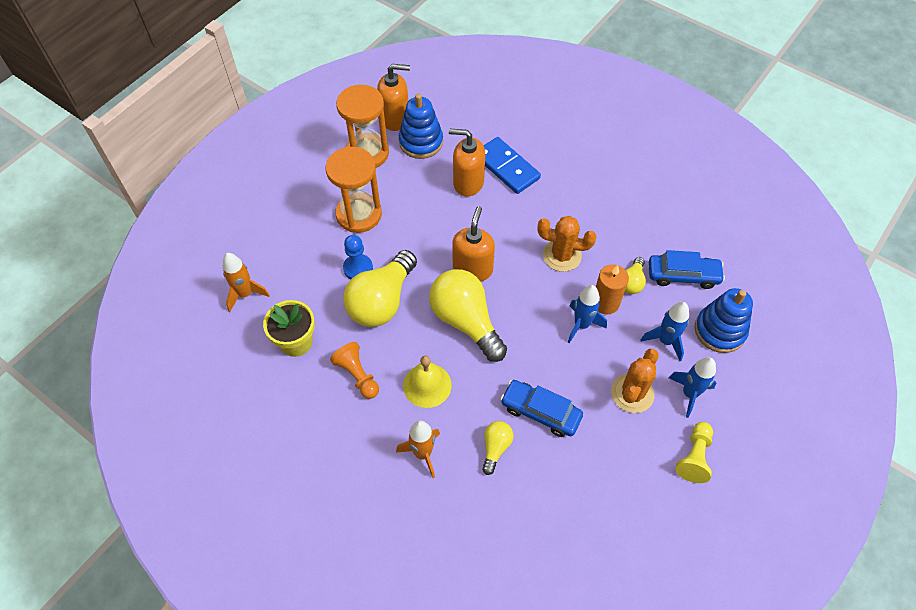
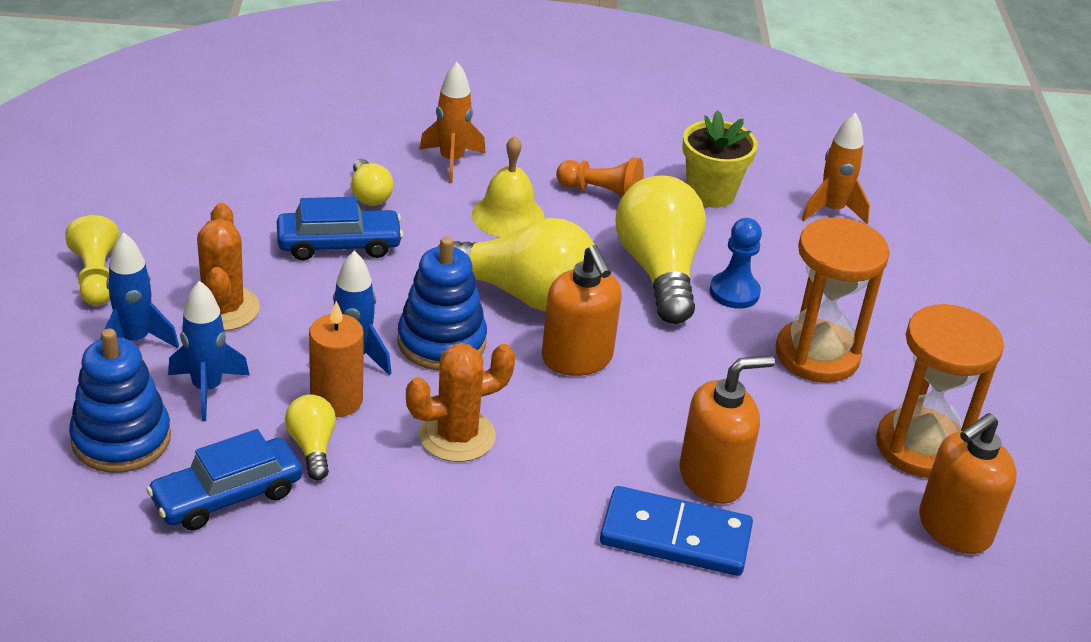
camera: 140 degrees right, 20 degrees down
(421, 142) = (862, 508): blue stacking toy -> blue stacking toy (441, 342)

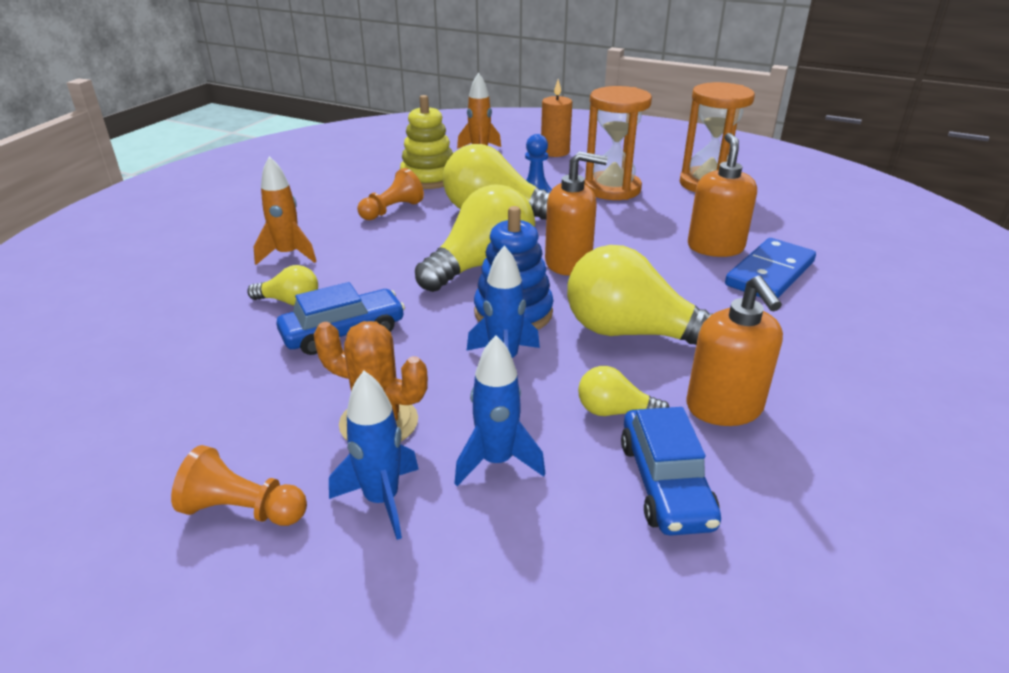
camera: 60 degrees left, 5 degrees down
(96, 277) = (243, 510): yellow pawn -> orange pawn
(121, 439) = (544, 548): blue stacking toy -> none
(336, 400) = (557, 383): orange candle -> orange candle (555, 152)
(339, 245) = (343, 332): blue car -> blue car turned 45 degrees clockwise
(457, 436) = (632, 333): orange cactus -> yellow light bulb
(508, 216) = (382, 249): yellow bell -> none
(710, 193) = (429, 178): yellow flower pot -> yellow stacking toy
(954, 528) = (779, 193): orange soap dispenser -> orange soap dispenser (724, 408)

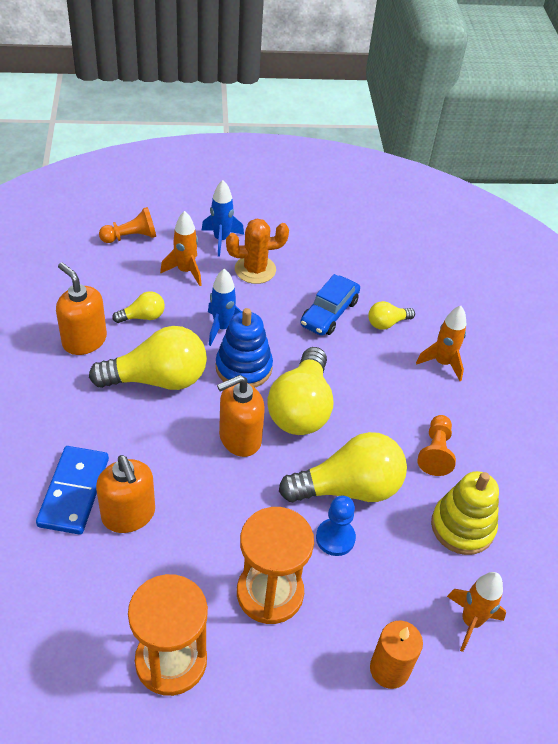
camera: 145 degrees right, 15 degrees up
(243, 510) = (271, 218): orange pawn -> orange pawn (131, 237)
(496, 461) = (185, 271): blue rocket -> orange rocket
(665, 483) = (103, 287): blue car -> none

